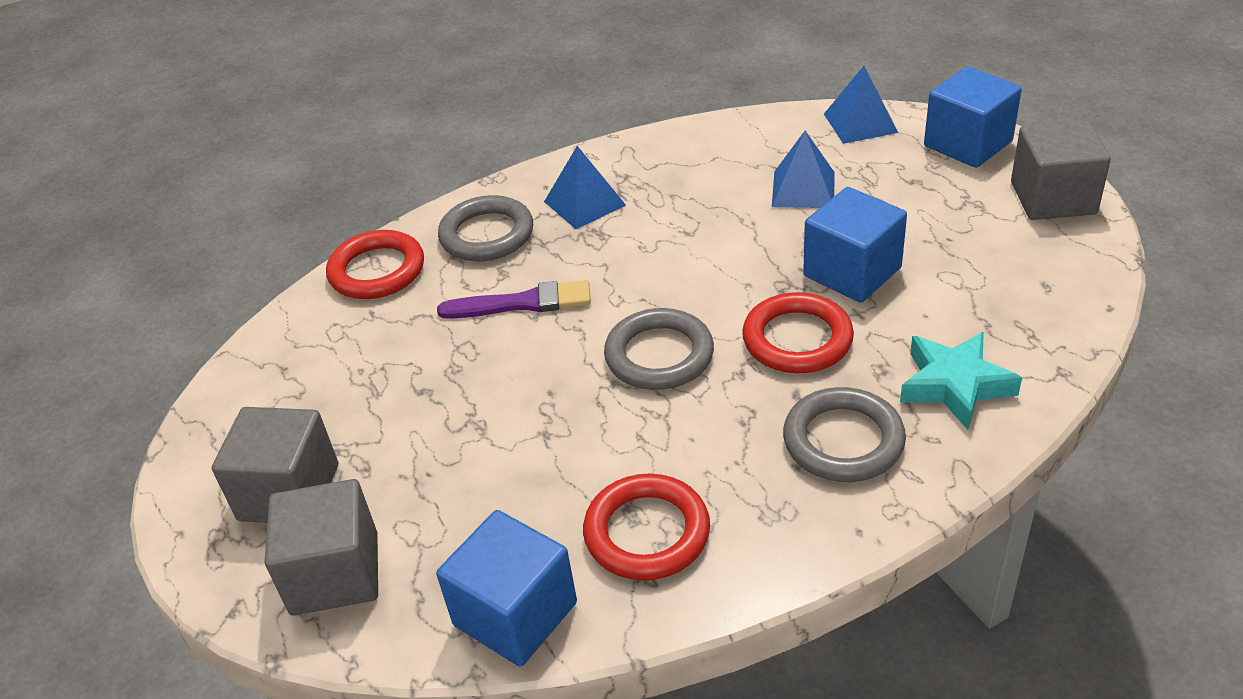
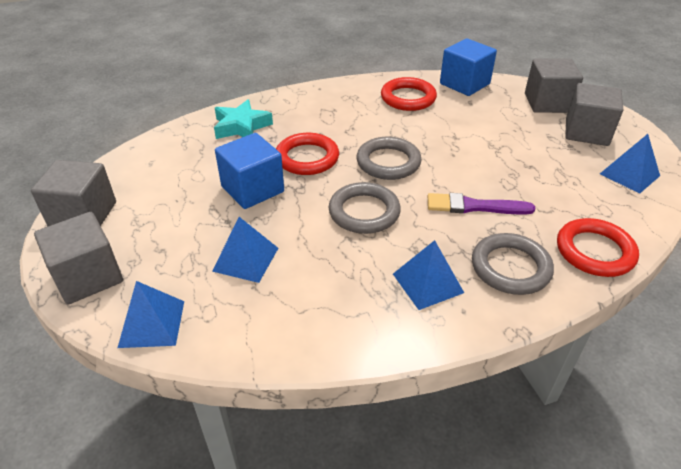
camera: 175 degrees left, 0 degrees up
(263, 402) = (629, 174): none -> blue pyramid
(843, 441) = (308, 114): grey ring -> grey ring (364, 212)
(968, 144) = (88, 276): blue cube -> grey cube

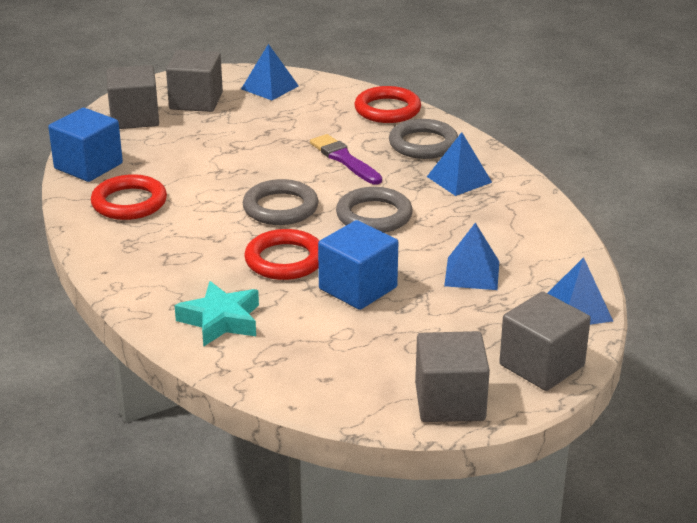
camera: 100 degrees left, 10 degrees down
(474, 206) = (344, 159): purple brush -> purple brush turned 150 degrees clockwise

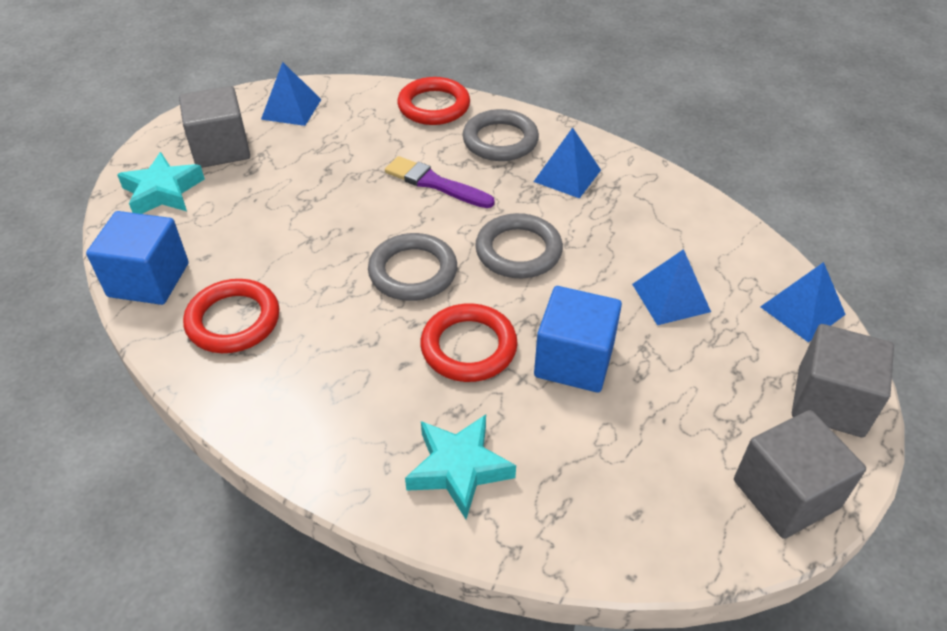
camera: 25 degrees left, 15 degrees up
(134, 118) = (163, 192): grey cube -> turquoise star

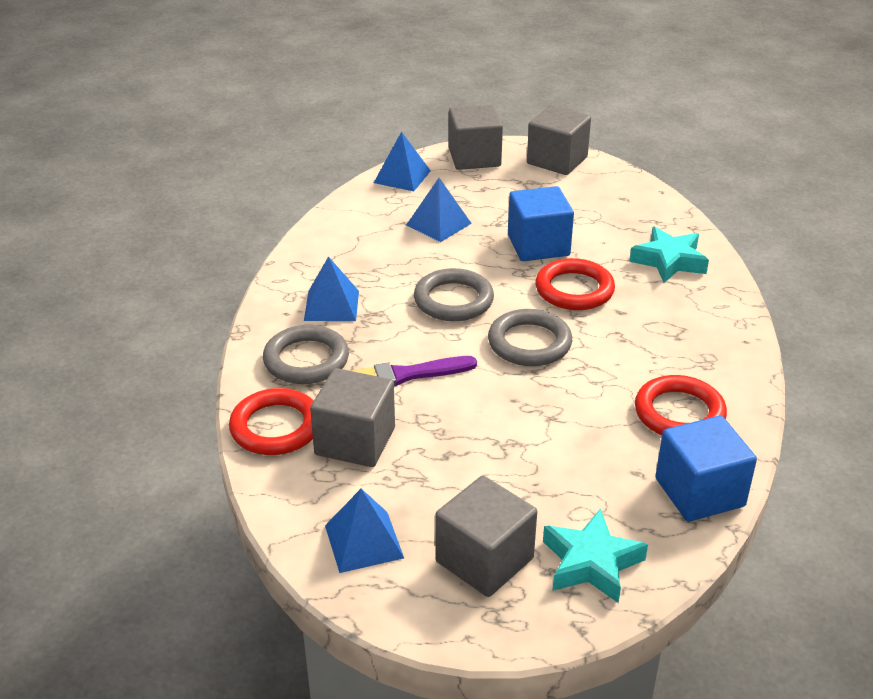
camera: 120 degrees left, 10 degrees down
(385, 134) = (355, 441): none -> grey cube
(435, 183) = (407, 375): purple brush -> purple brush turned 75 degrees clockwise

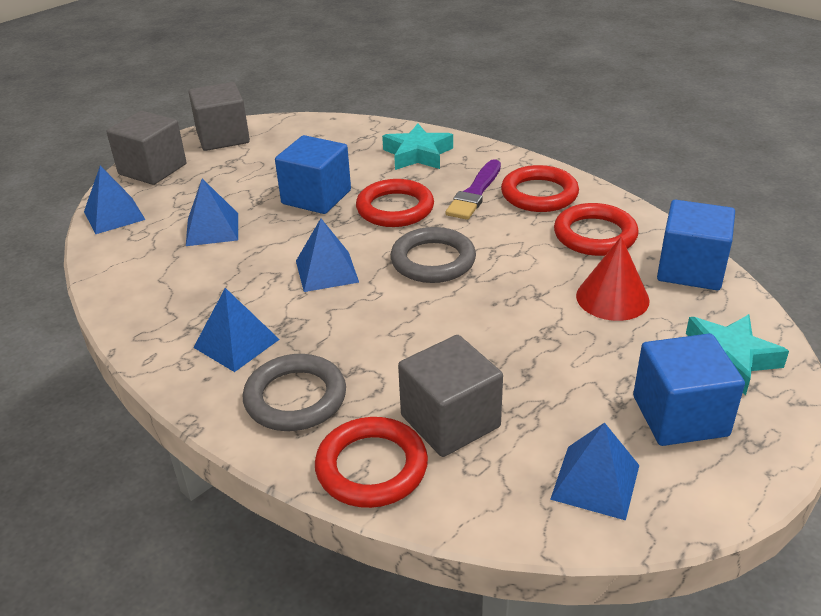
camera: 50 degrees left, 0 degrees up
(407, 375) = (394, 345): purple brush -> purple brush (475, 193)
(453, 300) = (327, 271): grey ring -> blue pyramid
(484, 560) = (680, 416): grey cube -> blue cube
(597, 461) = (612, 298): none -> red cone
(700, 354) = (539, 194): none -> red ring

